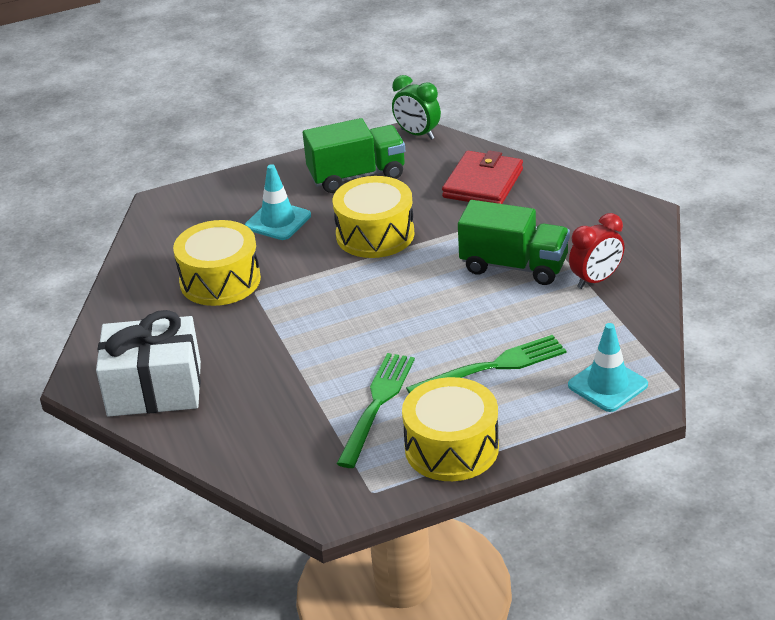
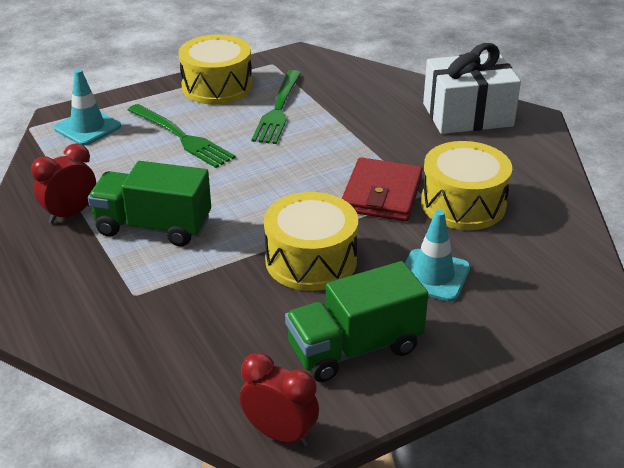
camera: 170 degrees right, 0 degrees up
(417, 134) = (280, 434): green clock -> red clock
(483, 183) = (181, 338): red wallet -> red wallet (382, 194)
(493, 367) = (182, 137): green fork -> green fork turned 105 degrees counterclockwise

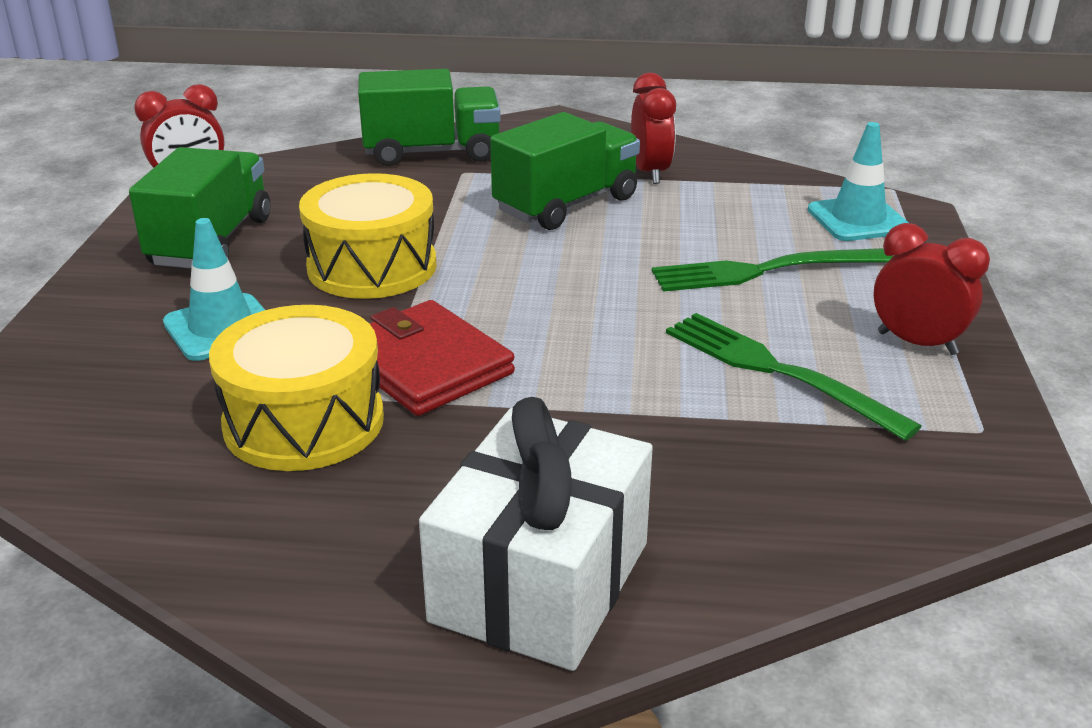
camera: 125 degrees right, 5 degrees down
(109, 328) = (432, 152): none -> green truck
(217, 86) = (917, 343): yellow drum -> red clock

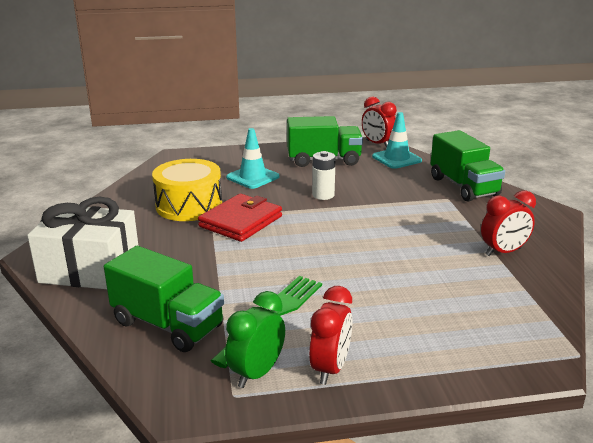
camera: 75 degrees right, 5 degrees down
(372, 267) = (323, 195): yellow drum -> white battery
(566, 205) = (431, 231): green truck -> green truck (168, 324)
(762, 271) = (393, 303): green fork -> none
(858, 219) = (503, 339): turquoise traffic cone -> turquoise traffic cone (396, 159)
(928, 404) = (257, 373): none -> green clock

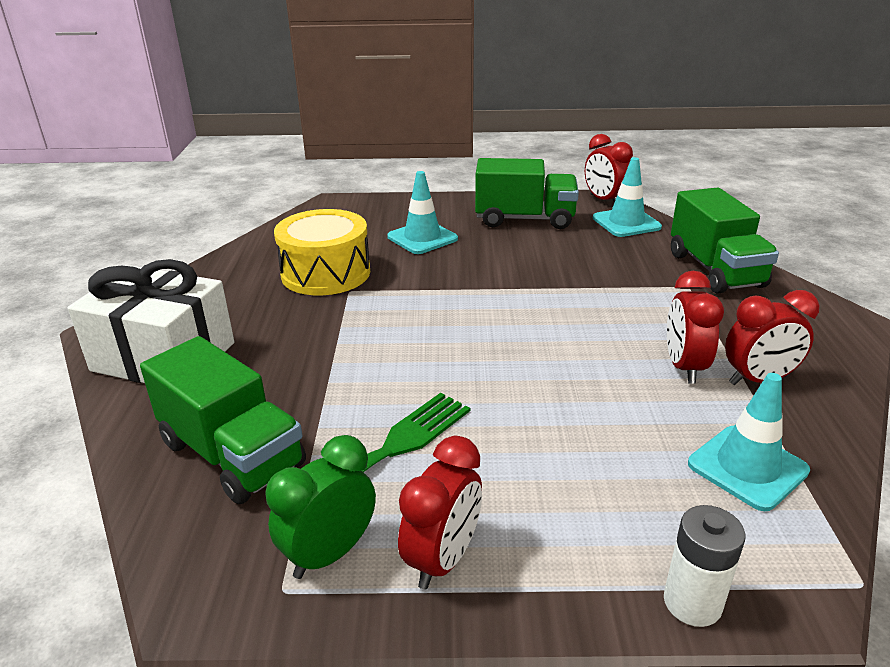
camera: 10 degrees right, 5 degrees up
(241, 221) = (386, 301): red wallet -> none
(323, 195) = (510, 270): white battery -> white battery (692, 602)
(455, 248) = (684, 367): none -> red clock
(505, 301) = (747, 467): none -> turquoise traffic cone

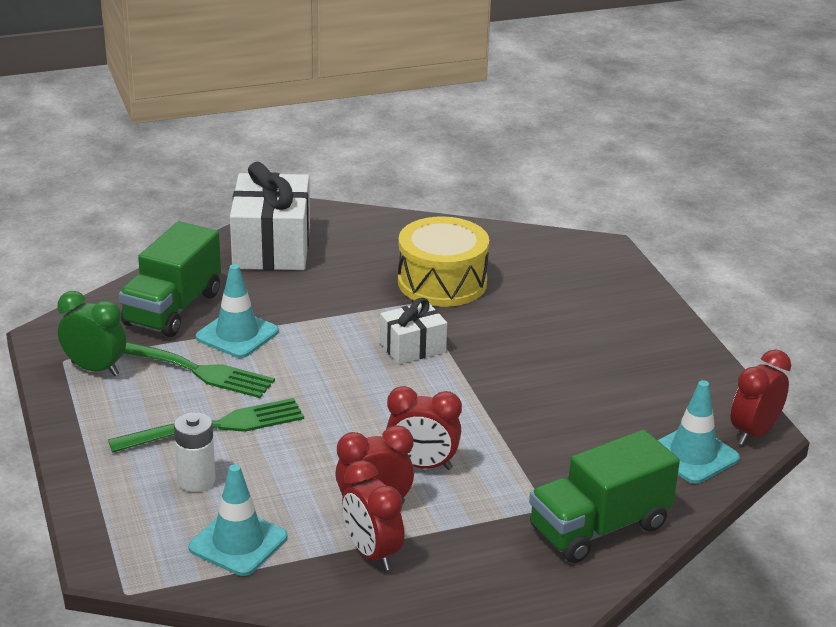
camera: 70 degrees right, 0 degrees up
(422, 238) = (552, 320): turquoise traffic cone -> turquoise traffic cone (237, 334)
(425, 305) = (412, 347): none -> white gift
(442, 559) = (102, 411): red clock -> red clock (422, 465)
(515, 453) = (216, 426): none -> green fork
(524, 219) = (649, 378): green truck -> none
(692, 602) = (91, 515): white battery -> white battery (196, 480)

